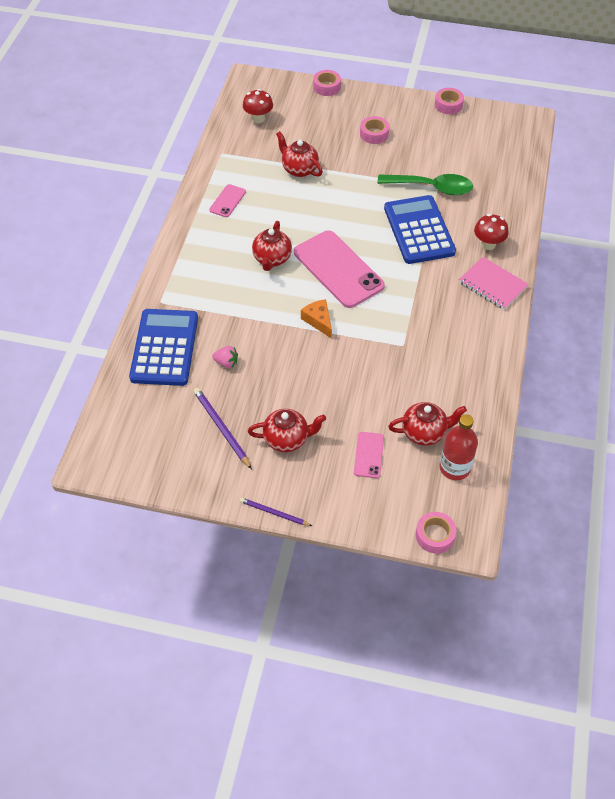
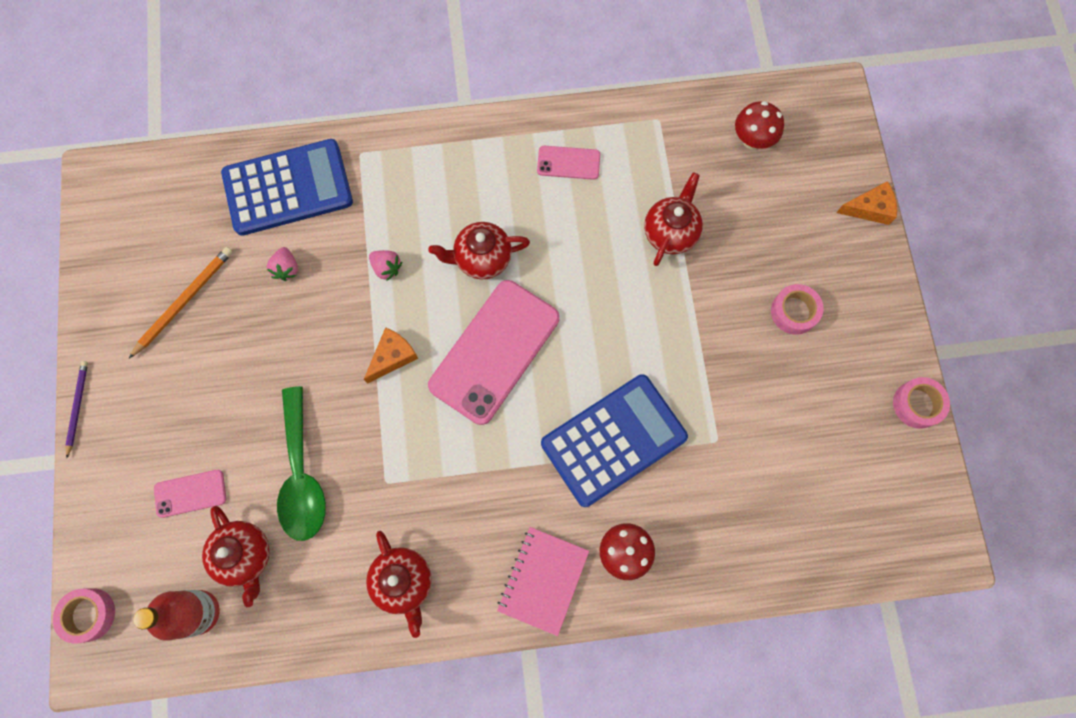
camera: 70 degrees right, 20 degrees up
(221, 428) = (184, 301): purple pencil -> orange pencil
(254, 308) = (386, 268): none -> pink strawberry
(287, 439) = (188, 384): red teapot -> red teapot (403, 582)
(326, 87) = (869, 208): pink tape -> orange cheese
(431, 188) = (711, 433): green spoon -> green spoon (301, 474)

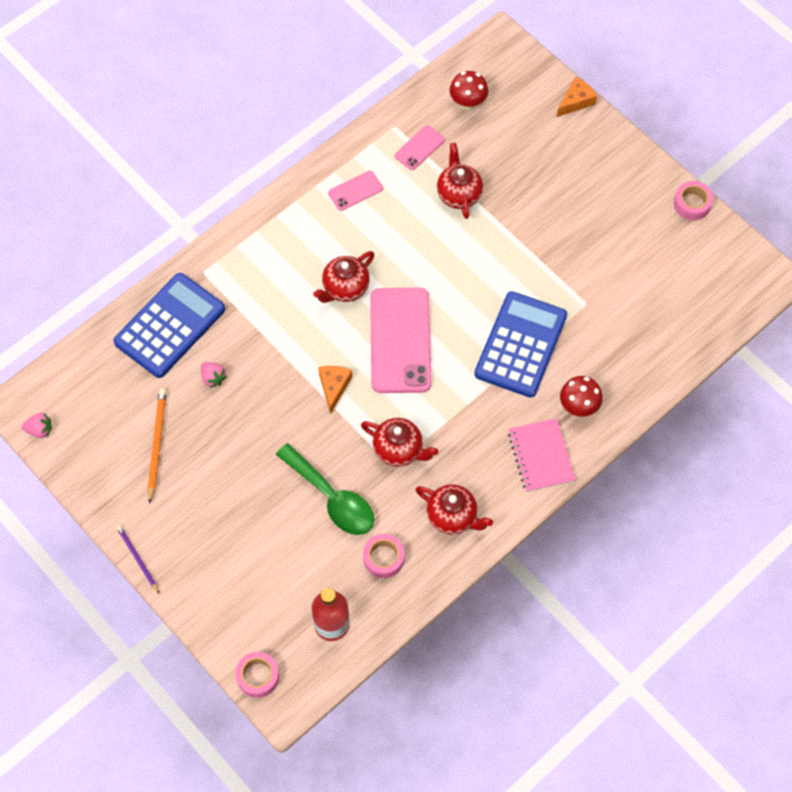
camera: 35 degrees left, 10 degrees down
(190, 493) = (265, 559): pink phone -> pink phone (419, 148)
(245, 555) = (334, 571): red teapot -> red teapot (399, 450)
(386, 268) = (284, 334): pink strawberry -> pink strawberry (40, 430)
(794, 312) = (575, 195): pink tape -> pink tape (383, 558)

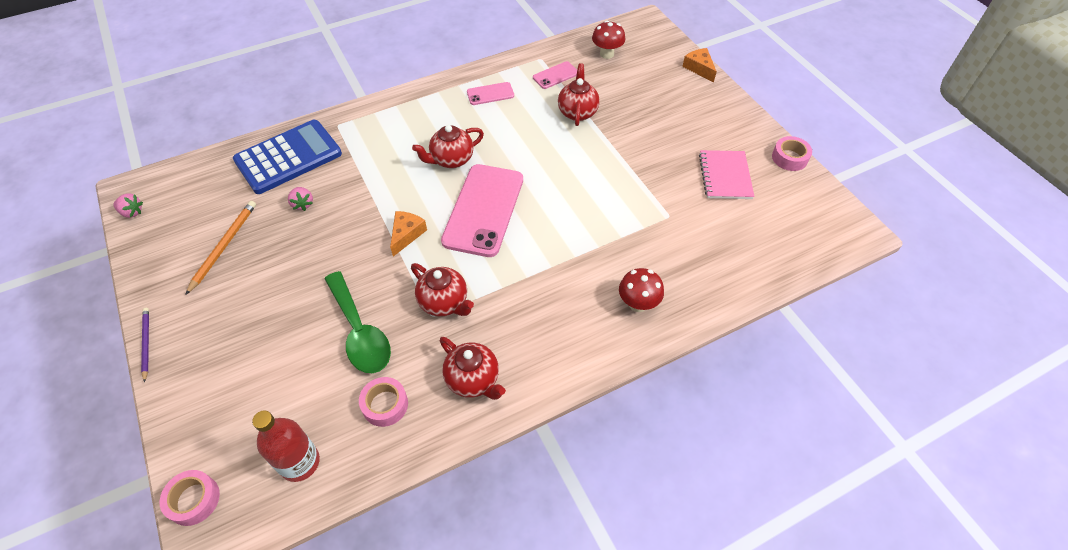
camera: 15 degrees right, 10 degrees down
(520, 345) = (596, 237): blue calculator -> none
(541, 456) = (585, 342): pink notebook -> pink notebook (725, 176)
(576, 101) = (699, 68): orange cheese -> orange cheese turned 90 degrees counterclockwise

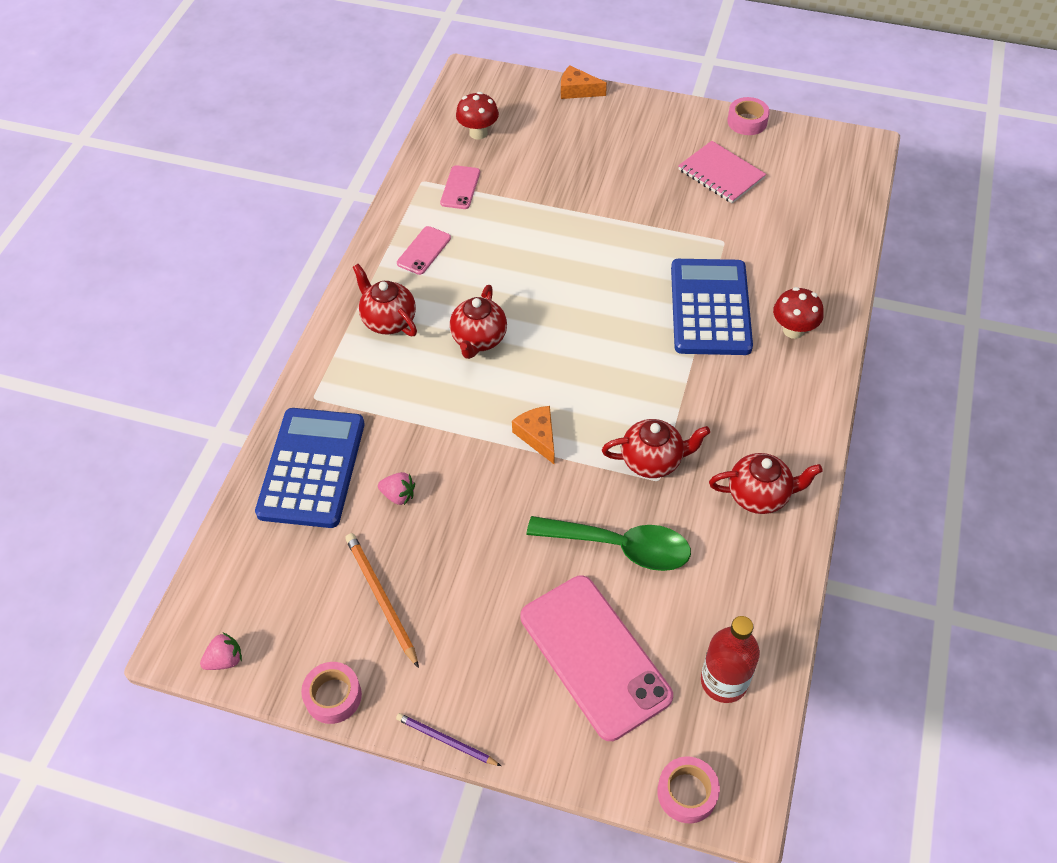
camera: 45 degrees left, 0 degrees up
(385, 405) = (723, 577): pink tape -> pink tape (333, 696)
(483, 210) = (572, 359): pink phone -> pink phone (594, 656)
(577, 112) = (529, 208): red teapot -> red teapot (388, 320)
(603, 247) = (710, 308): none -> blue calculator

